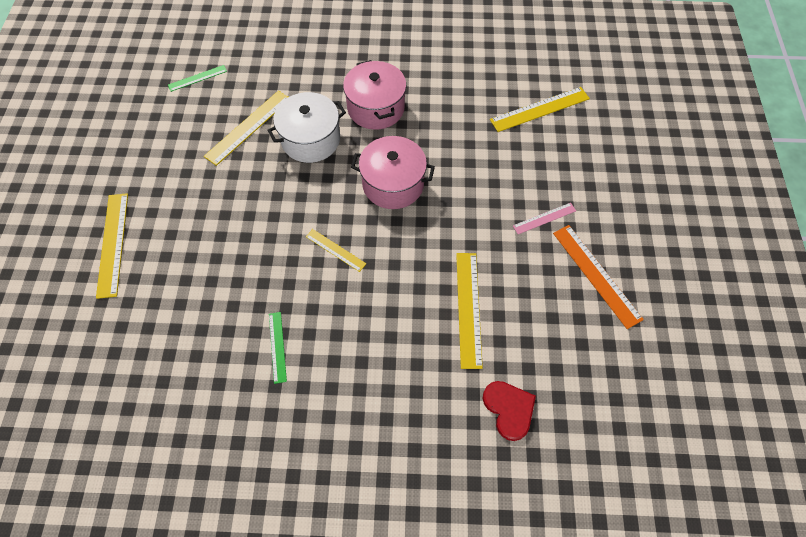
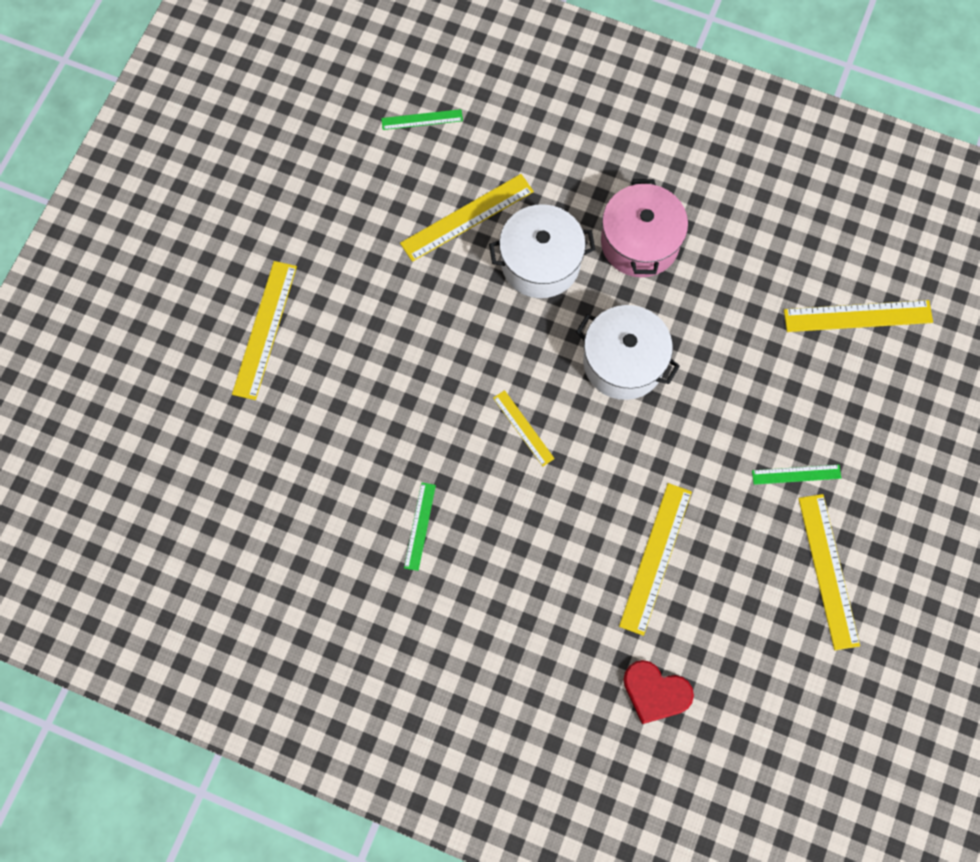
camera: 20 degrees right, 10 degrees up
(393, 184) = (623, 362): pink pot -> white pot
(509, 409) = (655, 692): red heart -> red heart turned 120 degrees clockwise
(544, 218) = (796, 474): pink ruler -> green ruler
(596, 275) = (828, 571): orange ruler -> yellow ruler

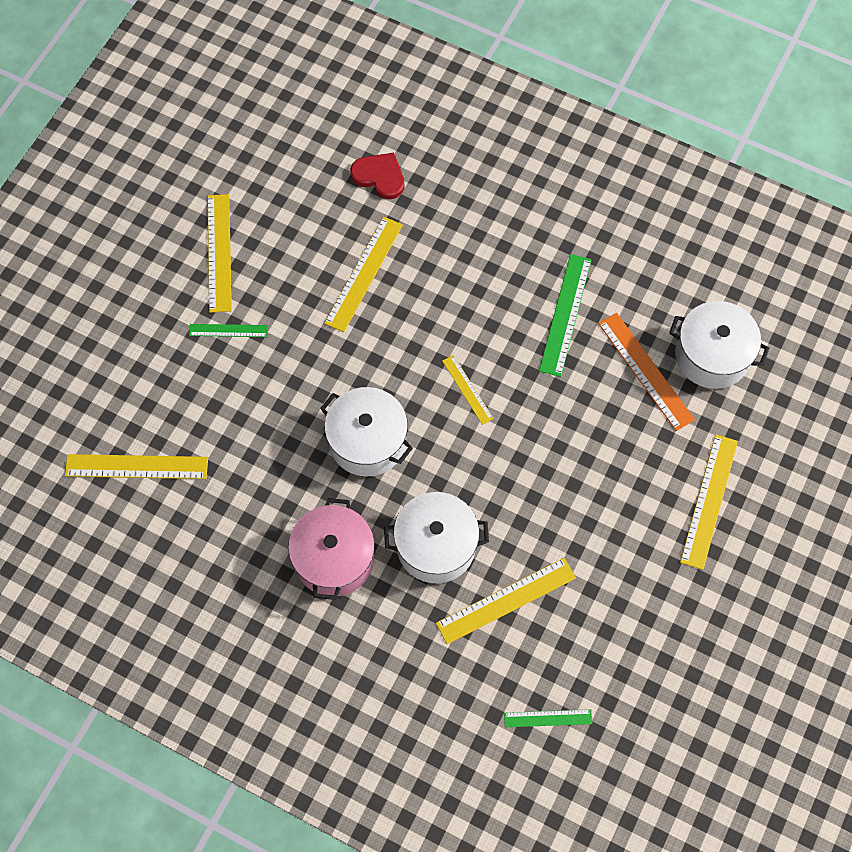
camera: 175 degrees left, 5 degrees down
(254, 490) = (712, 355): none -> white pot
(329, 465) = (645, 371): none -> orange ruler
(419, 526) = (565, 314): green ruler -> green ruler, size x1.73

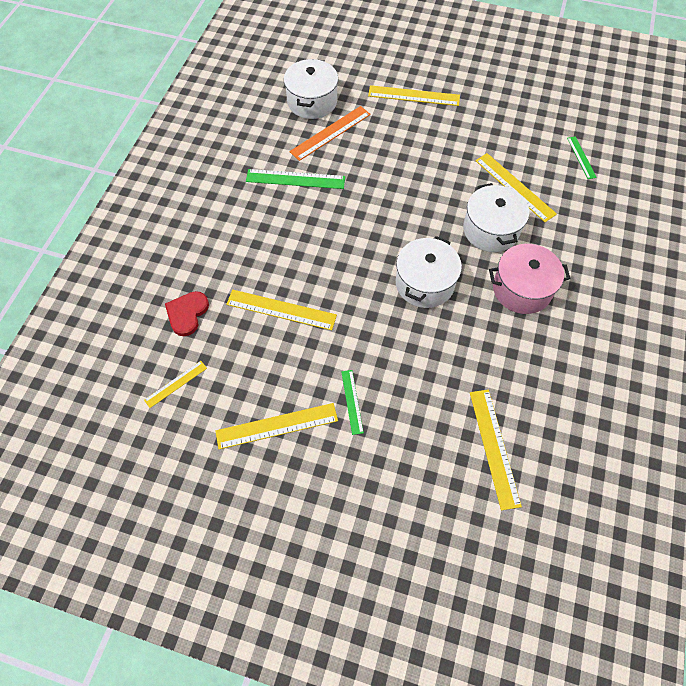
camera: 100 degrees left, 5 degrees down
(467, 389) = (367, 228): yellow ruler -> yellow ruler (175, 384)

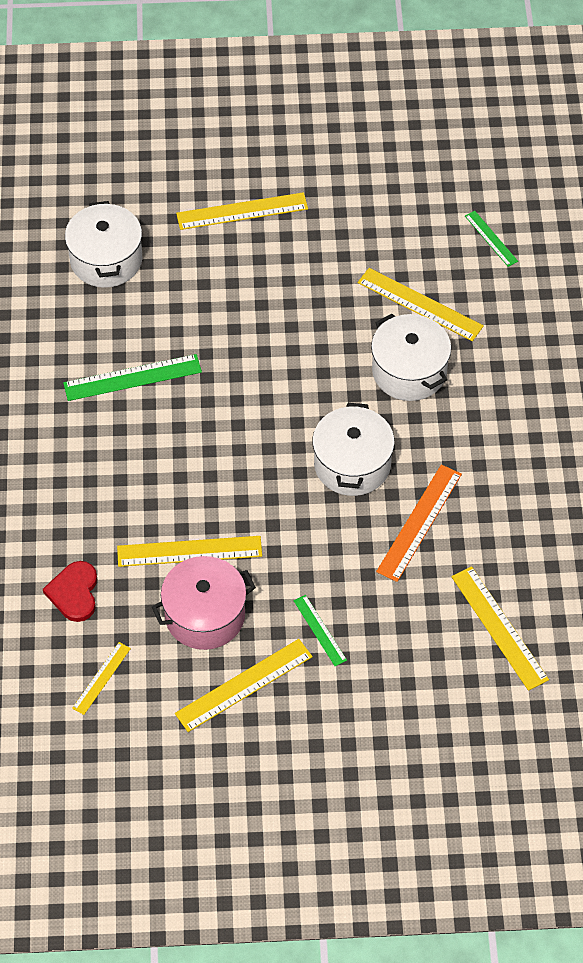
camera: 20 degrees left, 5 degrees down
(330, 133) = (151, 298): orange ruler -> orange ruler (419, 522)
(522, 289) = (471, 435): pink pot -> pink pot (205, 615)

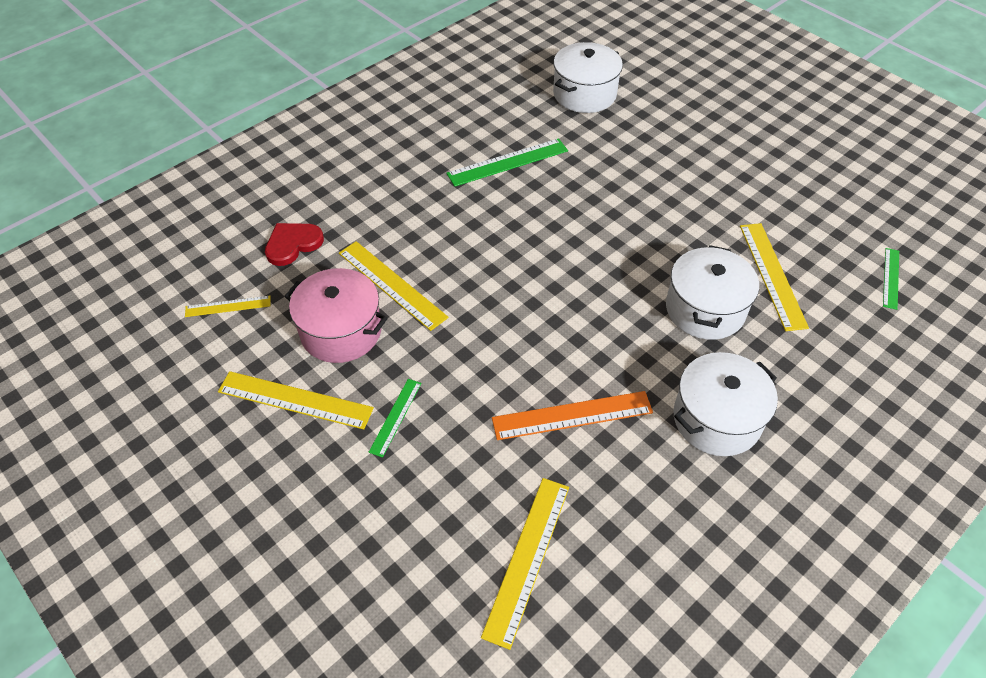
camera: 50 degrees right, 5 degrees down
(132, 377) = (507, 162): green ruler -> green ruler turned 60 degrees counterclockwise
(242, 211) = (711, 130): yellow ruler -> none
(352, 464) = (577, 331): white pot -> white pot (716, 419)

